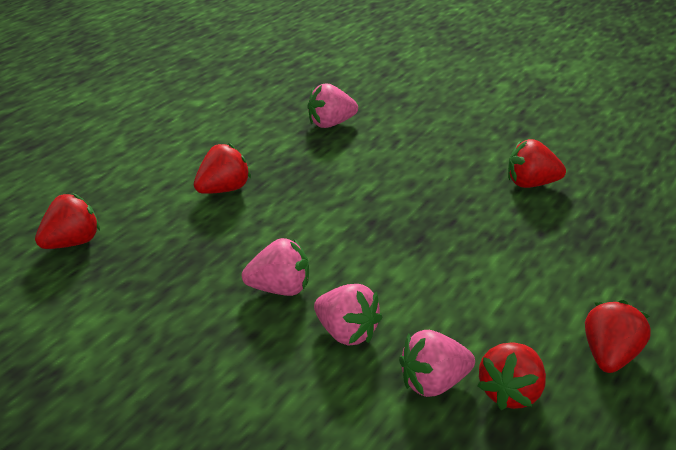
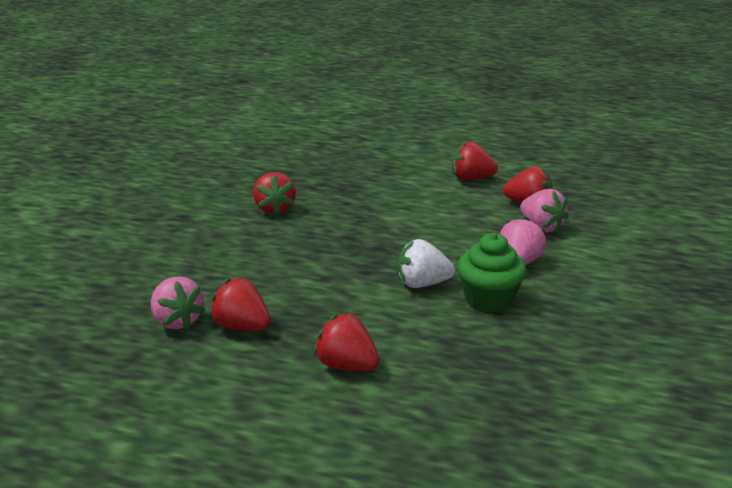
camera: 105 degrees left, 5 degrees down
(71, 243) = (503, 448): red strawberry -> red strawberry (242, 326)
(280, 289) = (488, 299): pink strawberry -> green cupcake
(331, 252) = (422, 284): none -> white strawberry

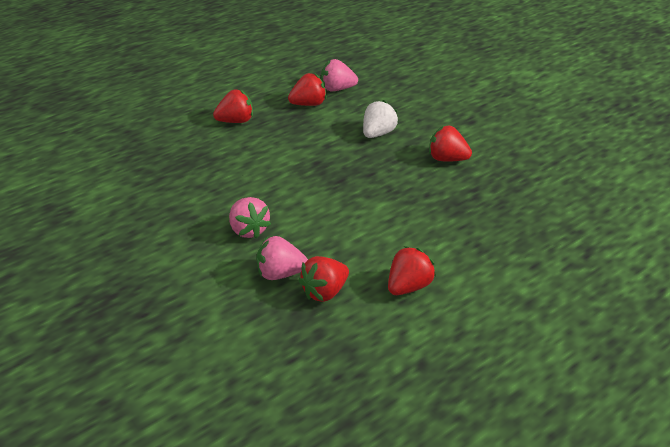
camera: 125 degrees right, 10 degrees up
(422, 284) = (276, 176): white strawberry -> white strawberry (378, 133)
(488, 299) = (227, 193): green cupcake -> none

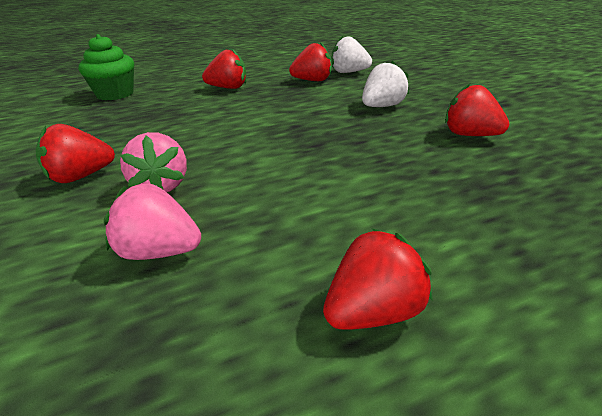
camera: 15 degrees right, 5 degrees down
(133, 139) = (115, 94): none -> green cupcake
(324, 292) = (210, 296): red strawberry -> red strawberry (81, 177)
(337, 89) = (349, 72): pink strawberry -> white strawberry

